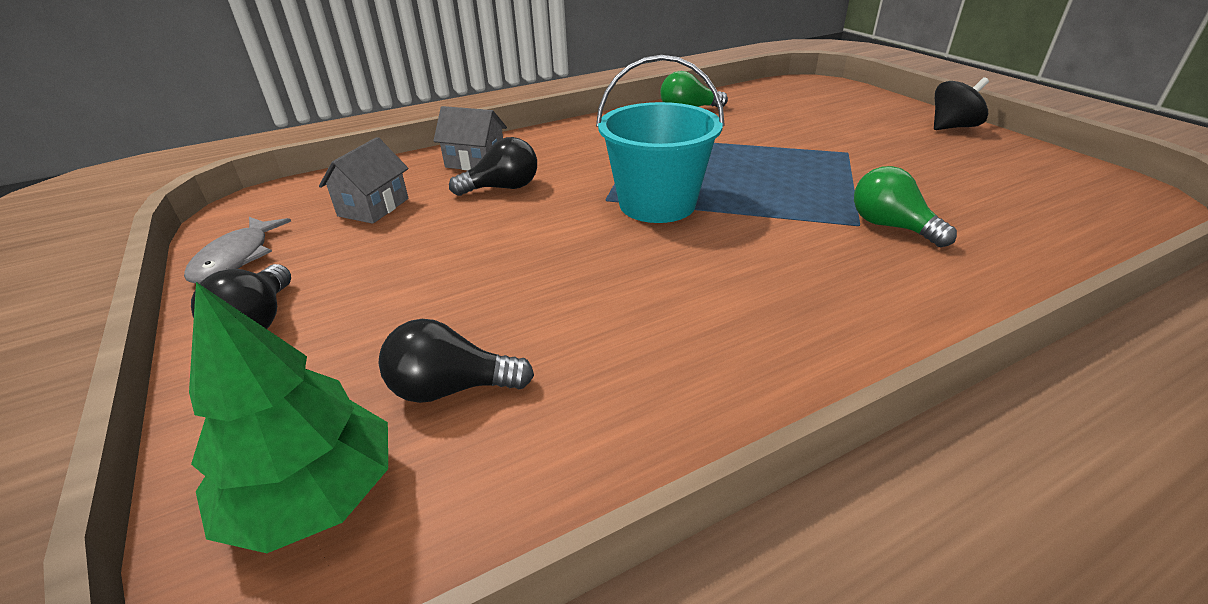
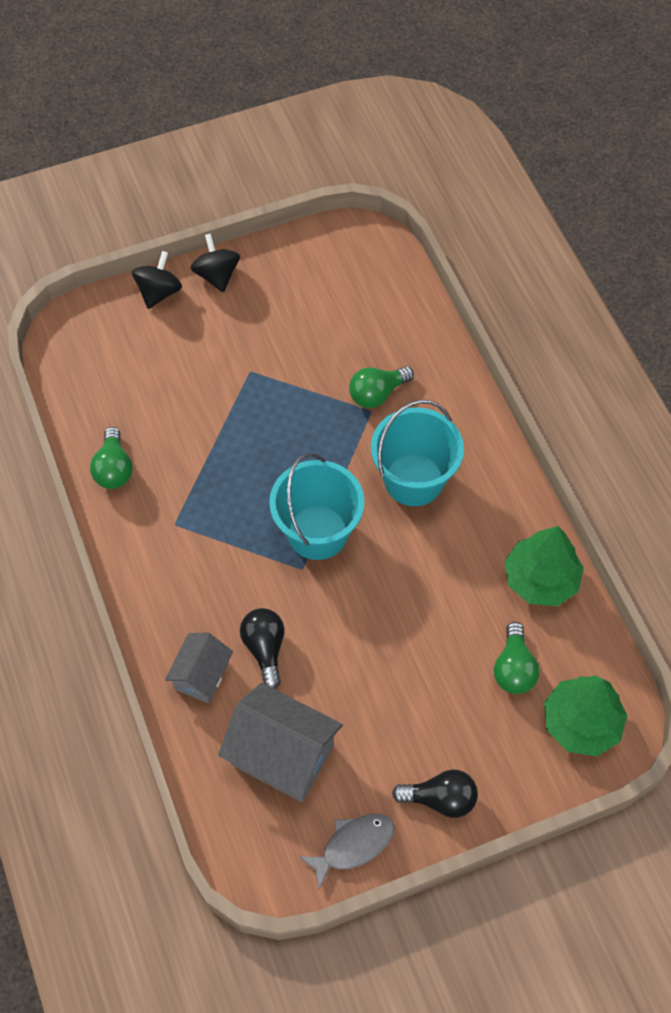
camera: 85 degrees left, 25 degrees up
(237, 258) = (353, 846): grey fish -> grey fish turned 45 degrees counterclockwise
(373, 207) = (282, 755): grey house -> grey house, size x1.67
(451, 388) = (514, 668): black light bulb -> green light bulb
(633, 416) = (540, 579): none -> green tree
(770, 264) = (413, 480): none -> turquoise bucket
(897, 107) = (159, 292): none -> black spinning top

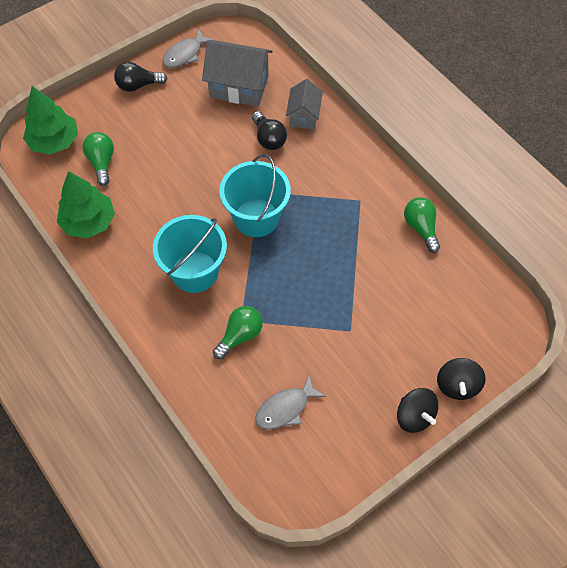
camera: 165 degrees right, 0 degrees up
(348, 312) = (285, 408): none -> grey fish

